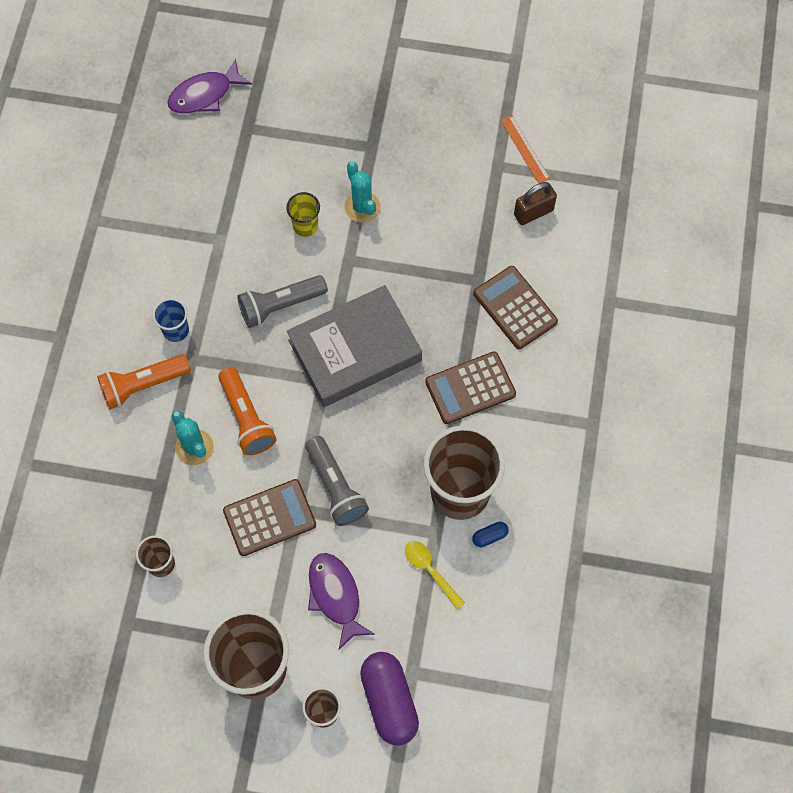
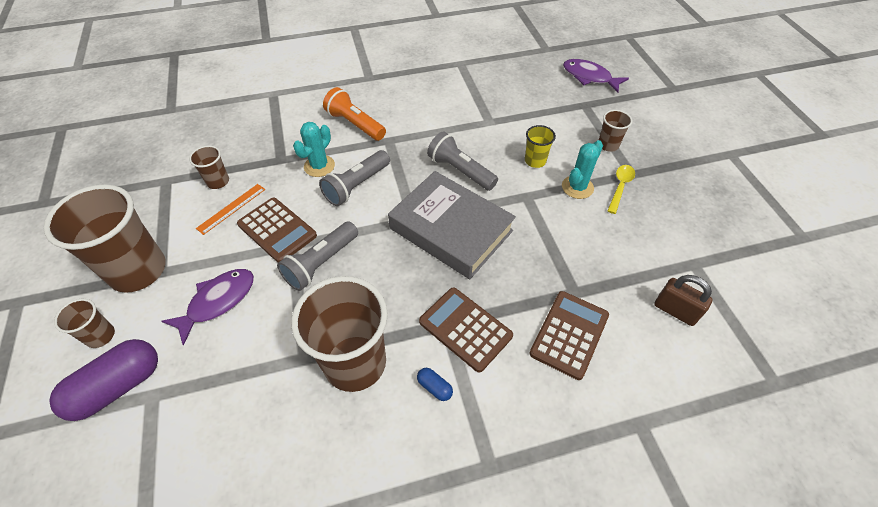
camera: 65 degrees right, 15 degrees down
(176, 330) = (405, 125): blue cup -> none
(247, 418) = (356, 186): orange flashlight -> grey flashlight
(321, 143) = (608, 145): none -> brown cup
(430, 570) = (264, 369): yellow spoon -> yellow spoon (620, 187)
(489, 536) = (317, 410): blue capsule -> blue capsule (434, 387)
(525, 149) = (729, 278): orange ruler -> orange ruler (231, 208)

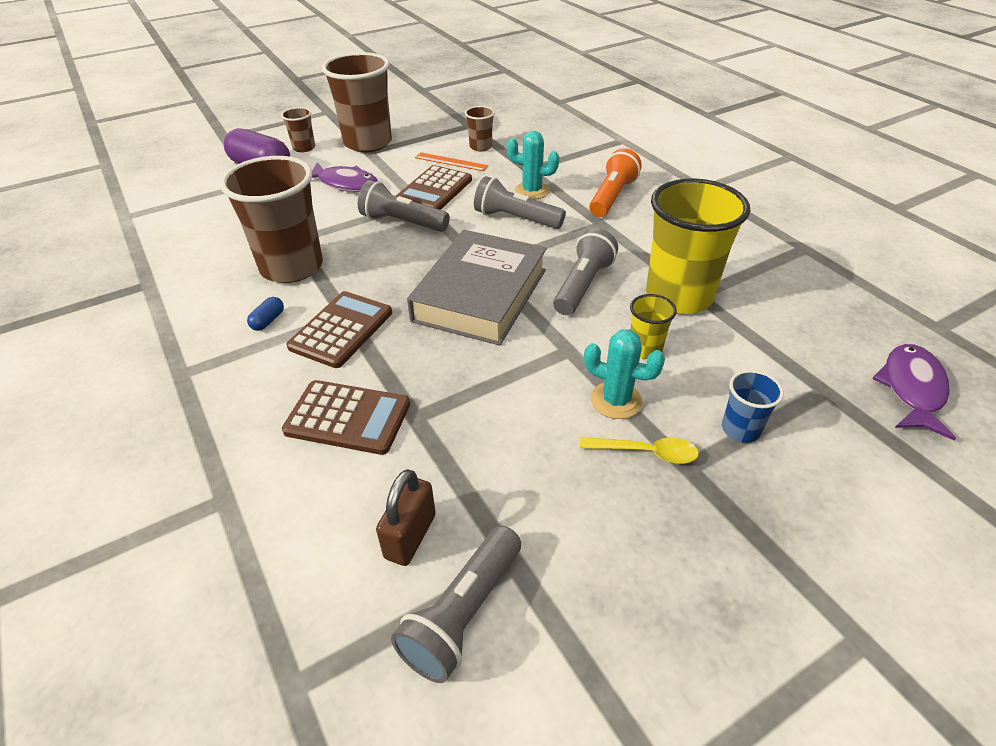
camera: 75 degrees right, 10 degrees down
(488, 130) = (679, 296): none -> yellow cup
(608, 145) = (740, 429): brown cup -> blue cup
(726, 293) = (463, 614): none -> grey flashlight

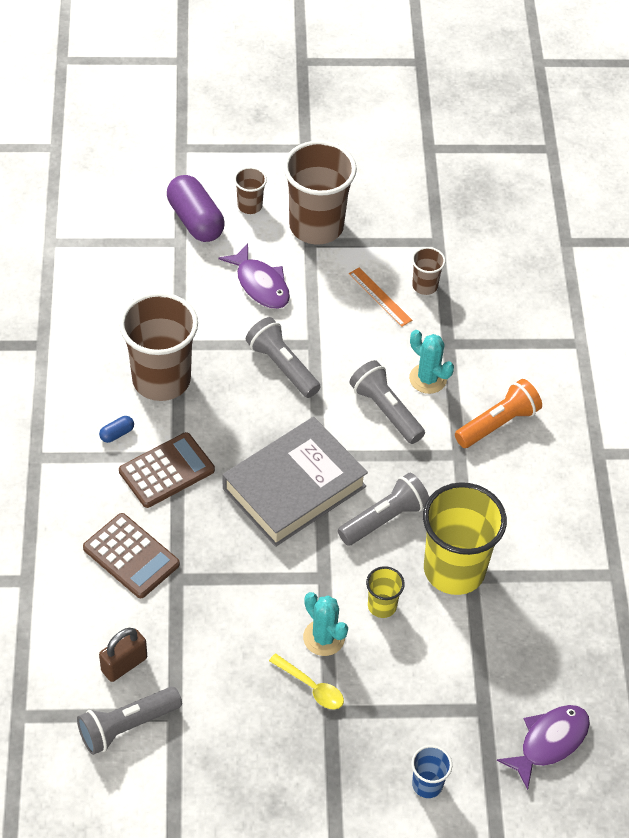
camera: 25 degrees right, 10 degrees up
(434, 190) = (337, 333): brown calculator -> none
(740, 429) = (391, 705): blue cup -> blue cup (427, 784)

